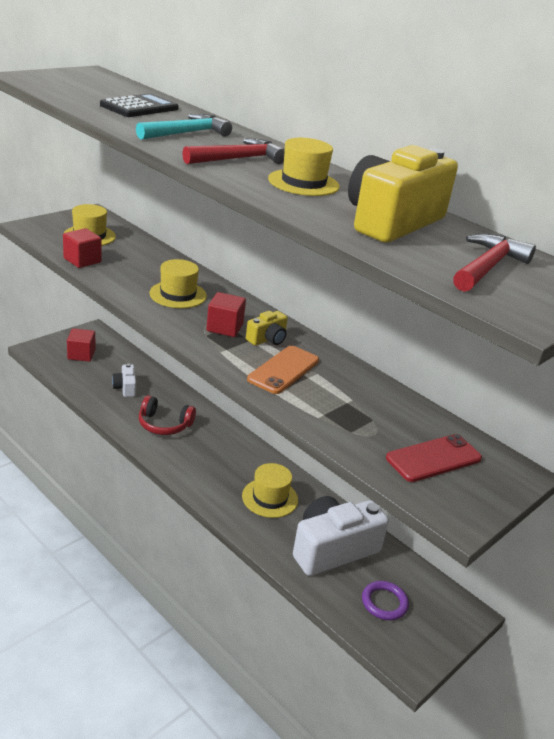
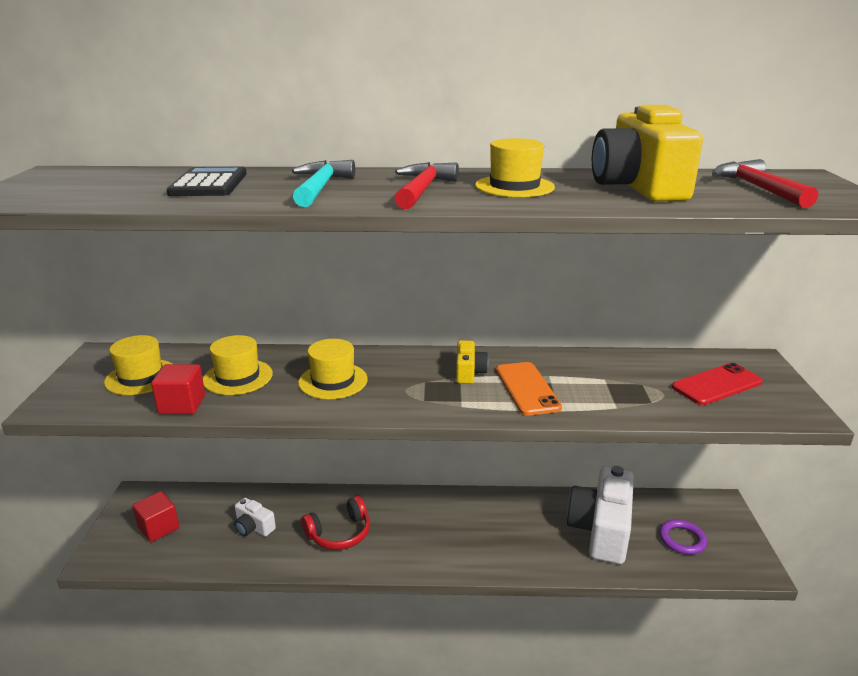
camera: 40 degrees left, 5 degrees down
(224, 327) = (423, 384): red cube -> none
(270, 498) = (508, 527): yellow hat -> yellow hat (238, 377)
(433, 458) = (717, 385): red phone -> red phone turned 45 degrees clockwise

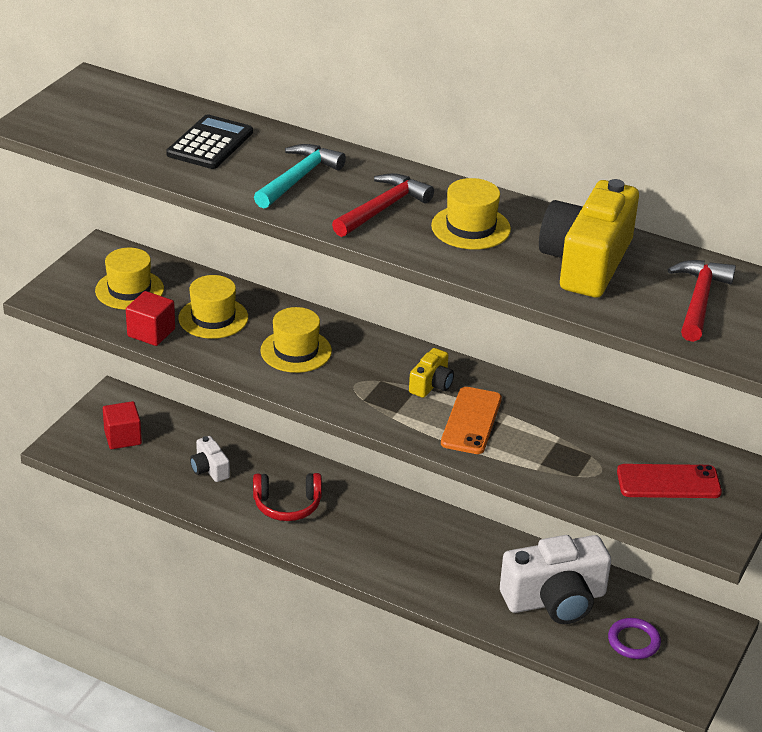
camera: 25 degrees right, 10 degrees up
(601, 530) = (555, 600): white camera -> white camera turned 150 degrees counterclockwise

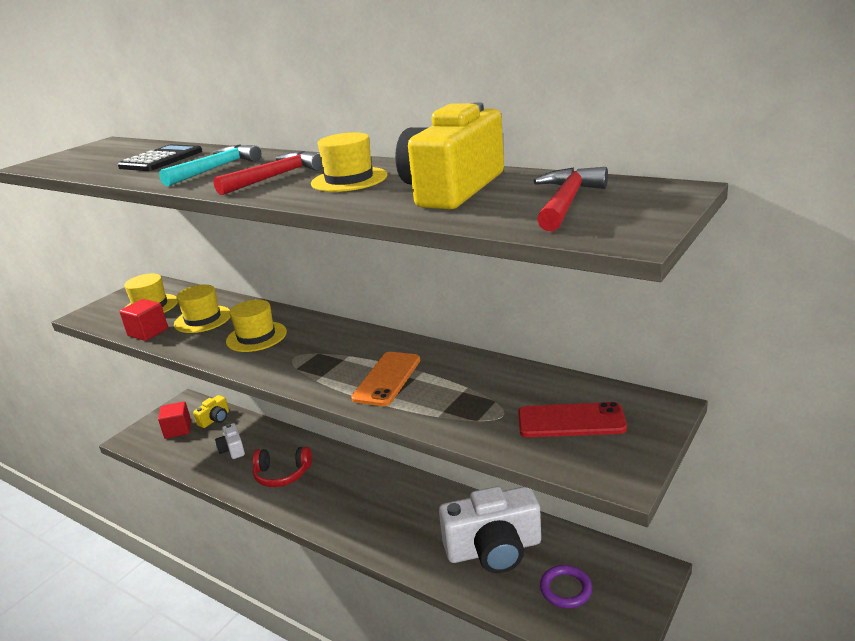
camera: 10 degrees right, 10 degrees down
(431, 384) = (361, 353): yellow camera -> yellow camera (215, 419)

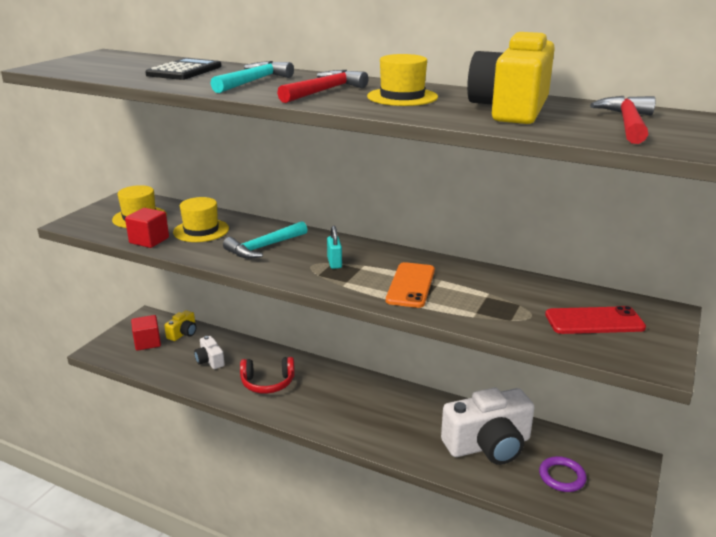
camera: 10 degrees left, 0 degrees up
(256, 337) = (264, 247): yellow hat -> turquoise hammer
(319, 353) = (334, 263): none -> turquoise padlock

